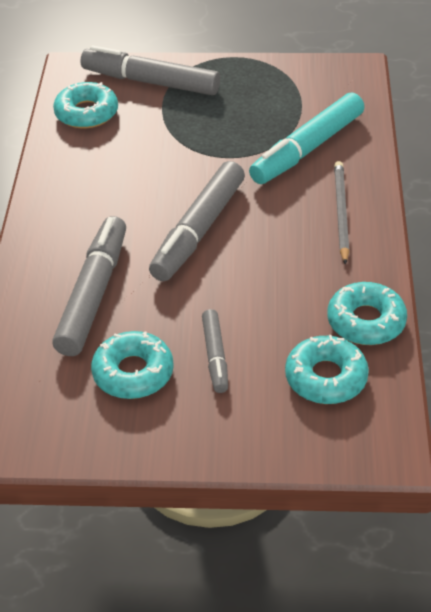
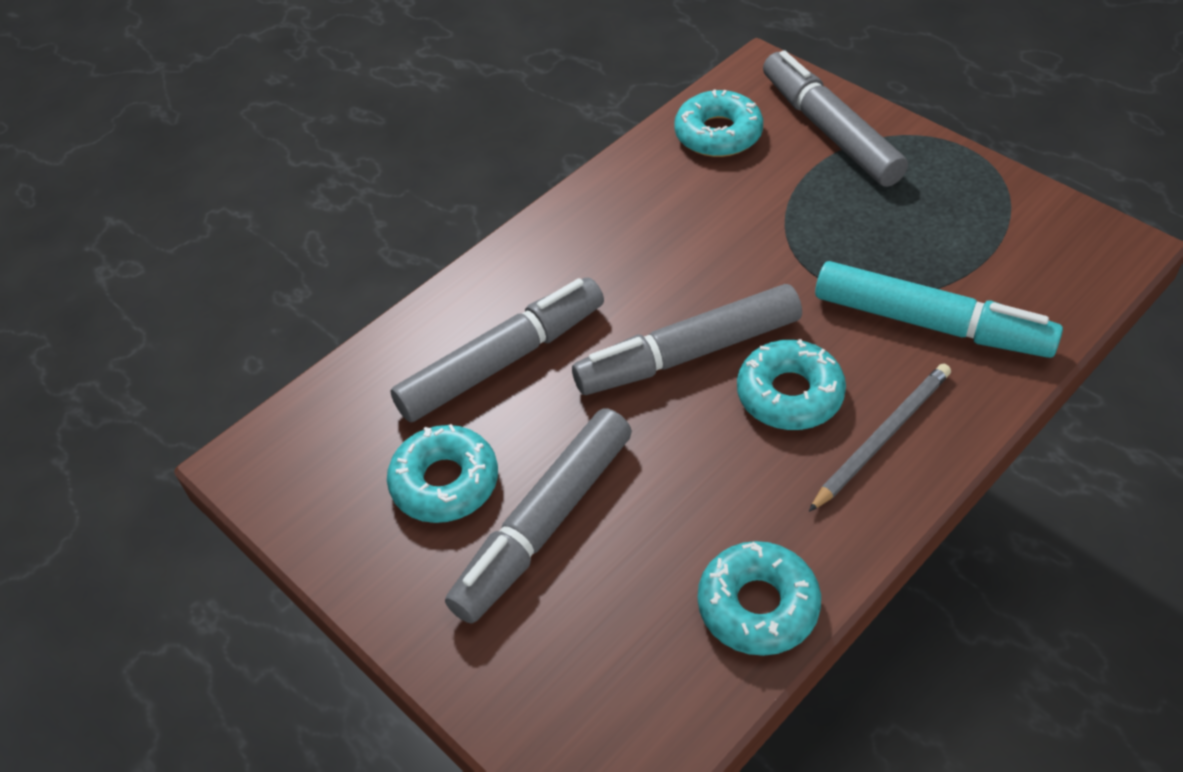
camera: 45 degrees right, 5 degrees up
(215, 356) = (544, 524): grey marker -> grey marker, size x1.85
(307, 149) = (931, 323): turquoise marker -> turquoise marker turned 150 degrees counterclockwise
(326, 377) = (633, 644): turquoise donut -> turquoise donut (790, 394)

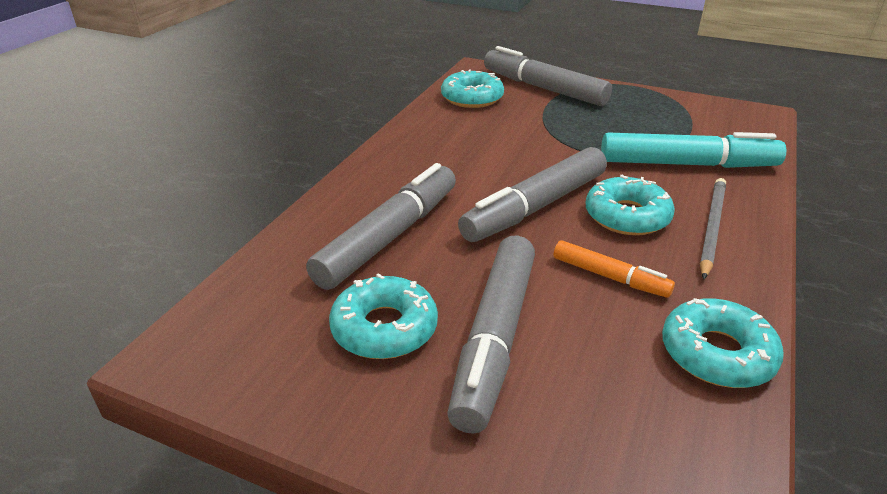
camera: 25 degrees left, 15 degrees down
(710, 478) = (610, 277): none -> orange marker

